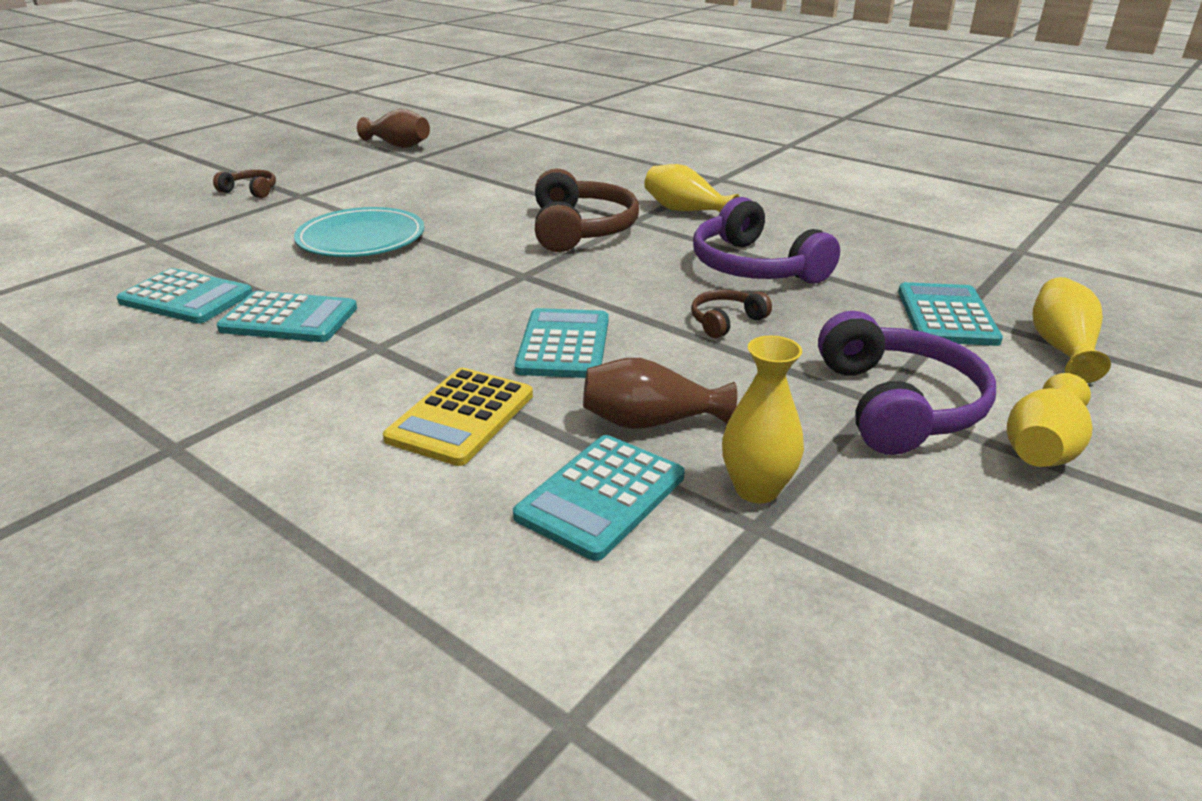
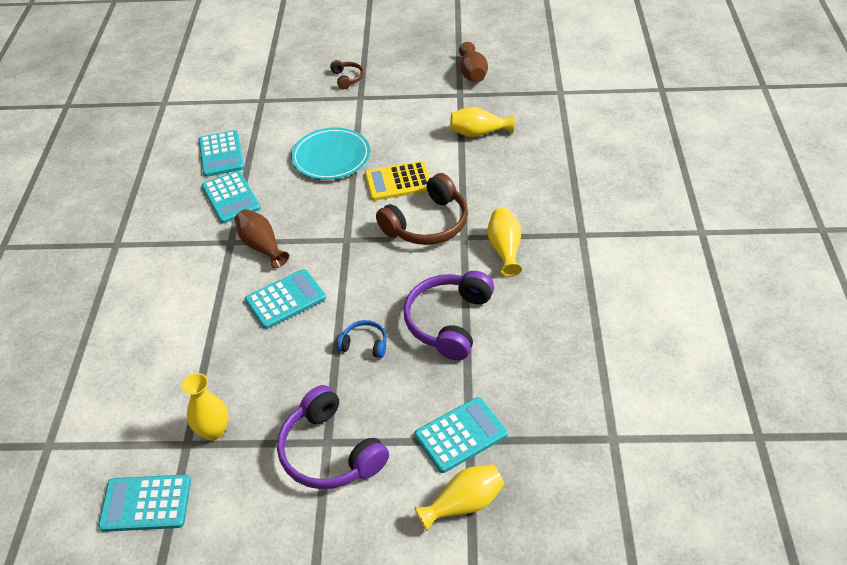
camera: 55 degrees right, 15 degrees up
(461, 417) = (197, 306): yellow calculator -> yellow calculator (398, 182)
(601, 496) = (172, 384): turquoise calculator -> turquoise calculator (146, 503)
(650, 422) = (240, 368): brown vase -> brown vase (261, 246)
(725, 321) = (364, 344): brown headphones -> blue headphones
(898, 405) = (329, 452): purple headphones -> purple headphones turned 90 degrees clockwise
(1042, 448) = (330, 526): yellow vase -> yellow vase (478, 133)

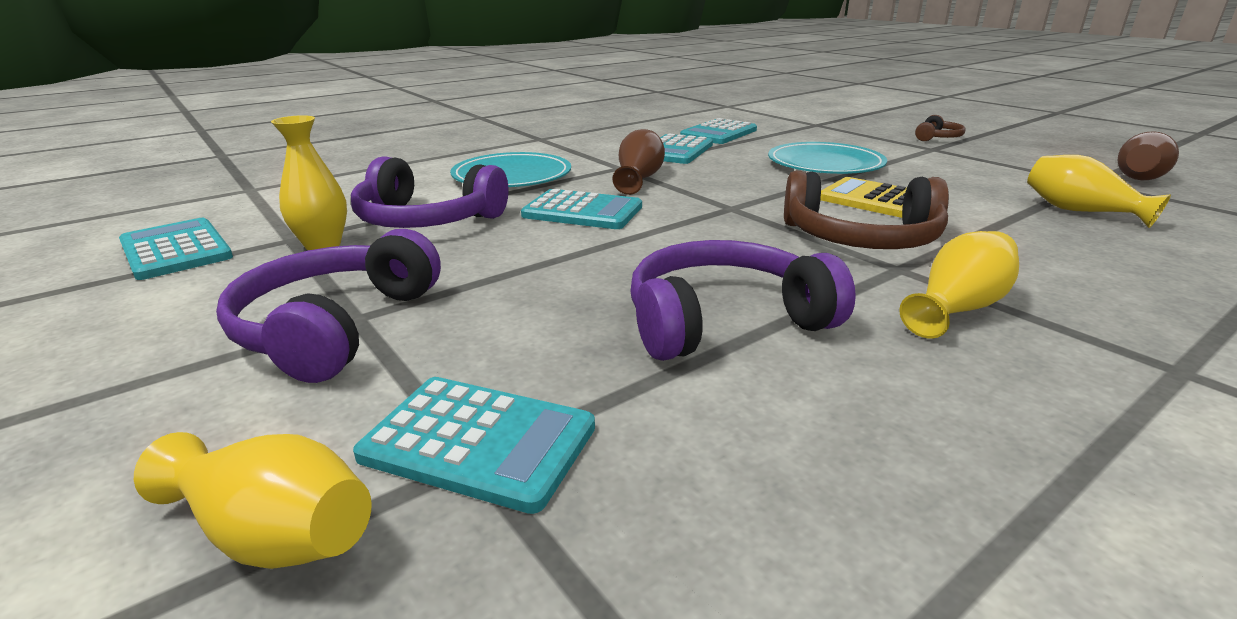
camera: 50 degrees right, 20 degrees down
(187, 299) = (512, 176): none -> turquoise plate
(222, 371) = (426, 220): none -> purple headphones
(364, 344) = (579, 276): blue headphones -> none

